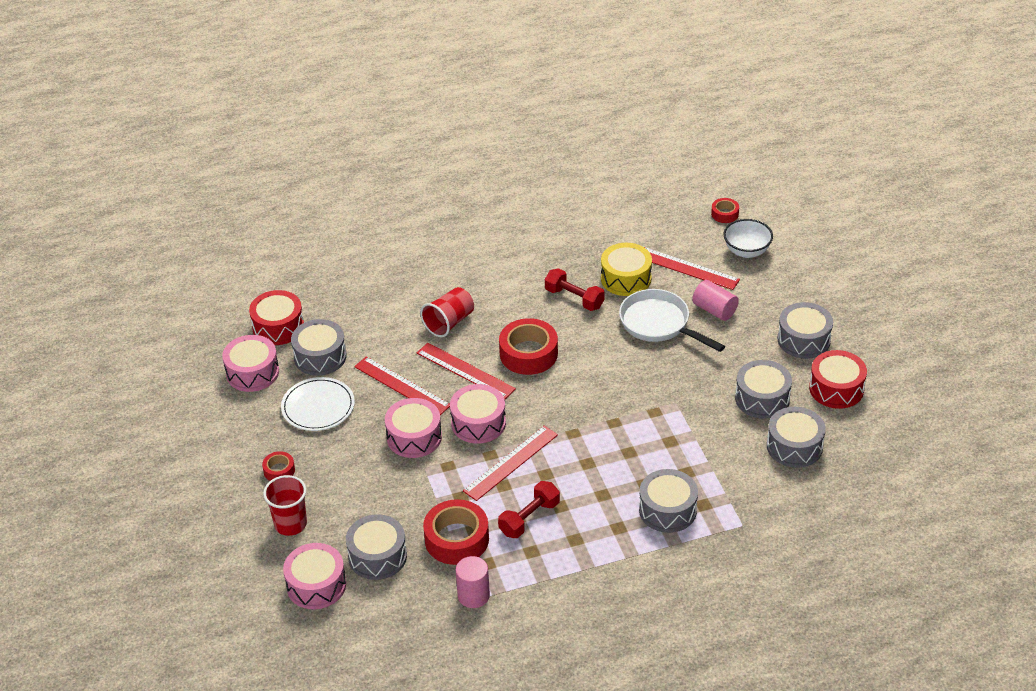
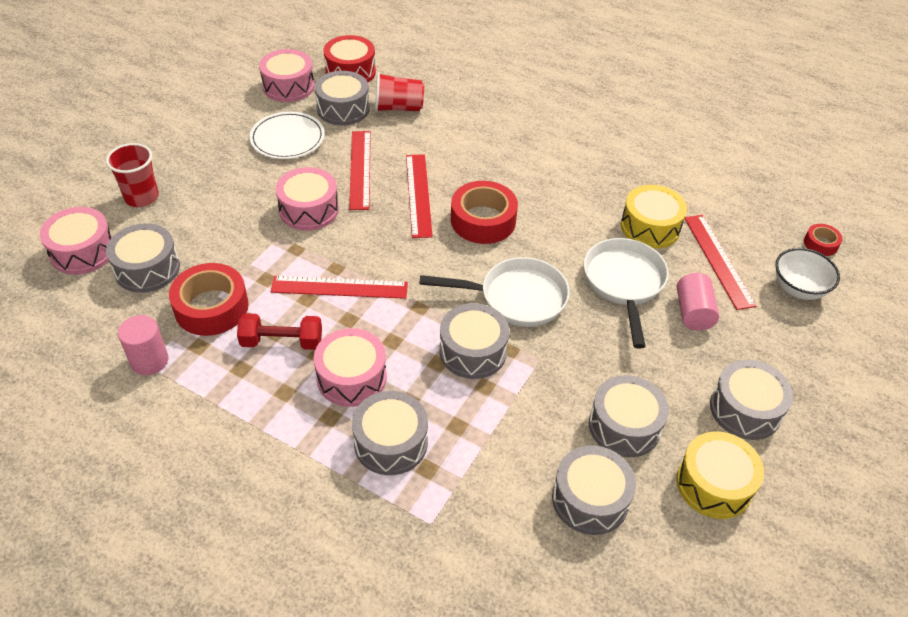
camera: 45 degrees right, 5 degrees up
(279, 470) = (196, 158): red tape -> none
(449, 322) = (462, 153): red cup -> red cup (398, 108)
(478, 423) = (366, 238): pink drum -> pink drum (351, 377)
(574, 298) = (583, 209): red dumbbell -> none
(615, 382) = (516, 298): none -> white pan
(637, 430) = (473, 351): none -> grey drum
(836, 389) = (714, 484): red drum -> yellow drum

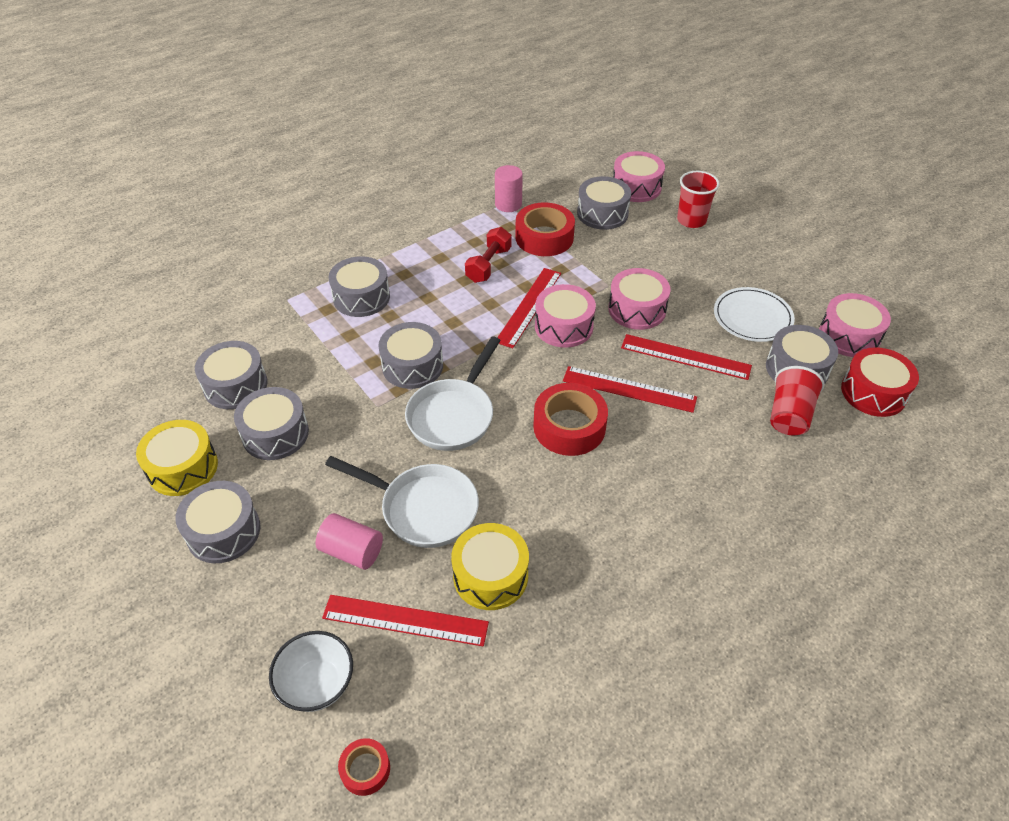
camera: 115 degrees right, 0 degrees up
(351, 377) = (431, 292): pink drum -> pink drum (563, 326)

